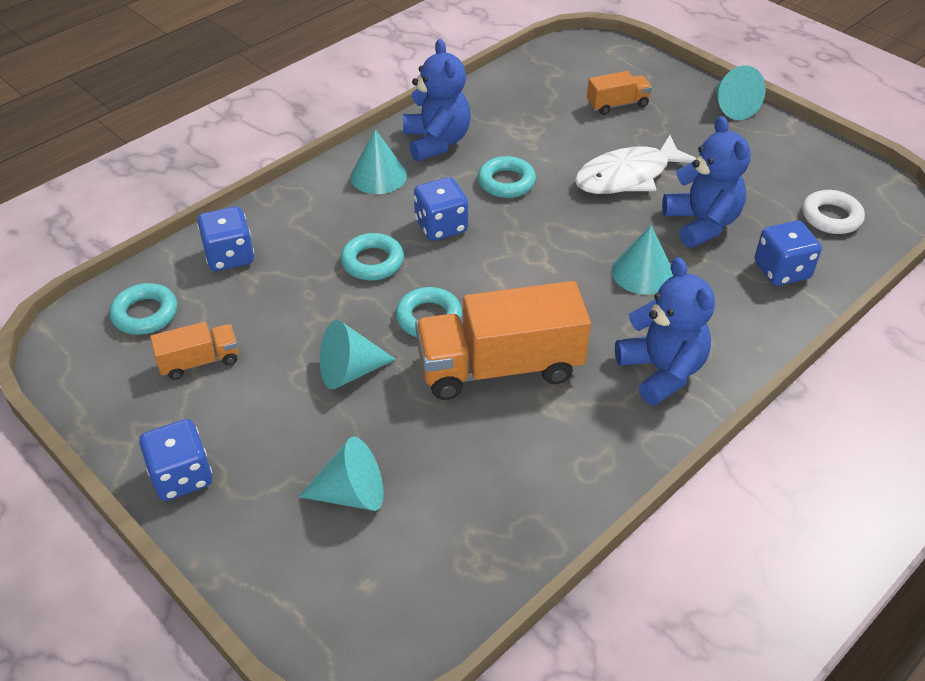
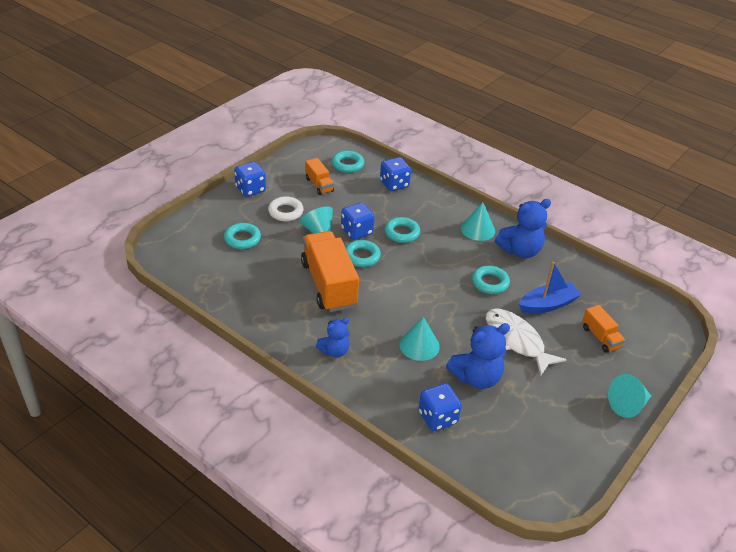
camera: 80 degrees right, 5 degrees down
(351, 493) = (242, 239): turquoise cone -> turquoise ring
(441, 226) = (439, 257): blue dice -> blue dice (356, 231)
(555, 136) = (547, 304): none -> blue boat
(661, 371) = (334, 351): blue teddy bear -> blue teddy bear, size x0.61
(831, 217) = (506, 454): white ring -> white ring (285, 212)

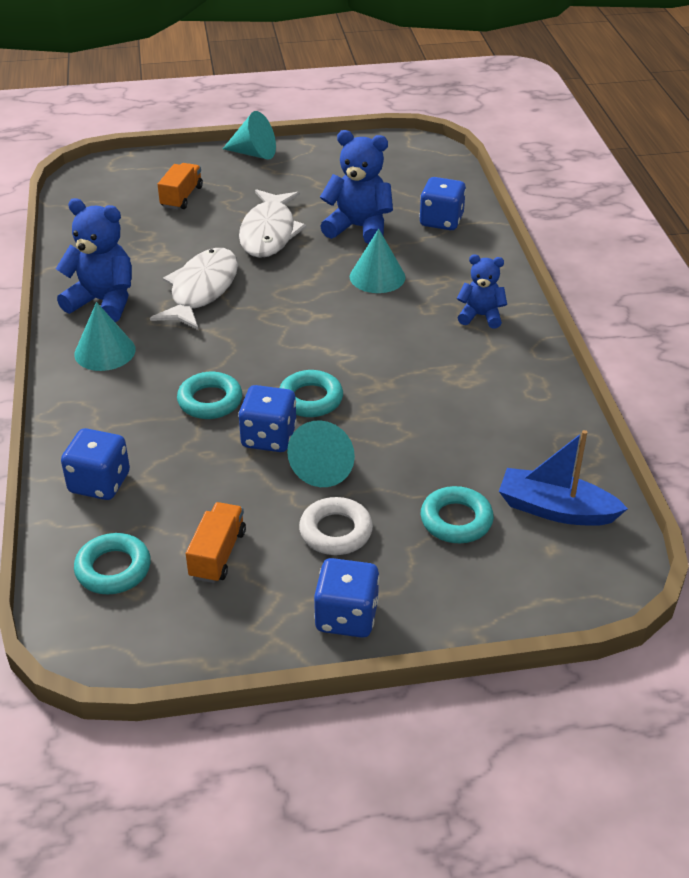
camera: 135 degrees left, 0 degrees up
(328, 284) = (401, 387): orange truck -> none
(490, 283) = (201, 290): turquoise ring -> white fish
(547, 304) = (179, 242): blue boat -> blue boat (556, 509)

